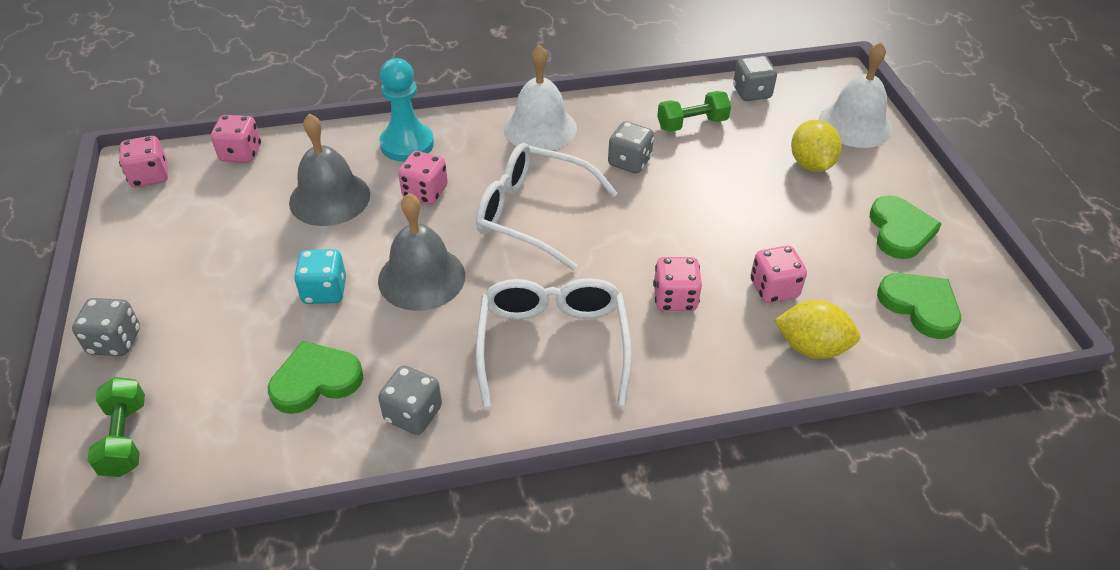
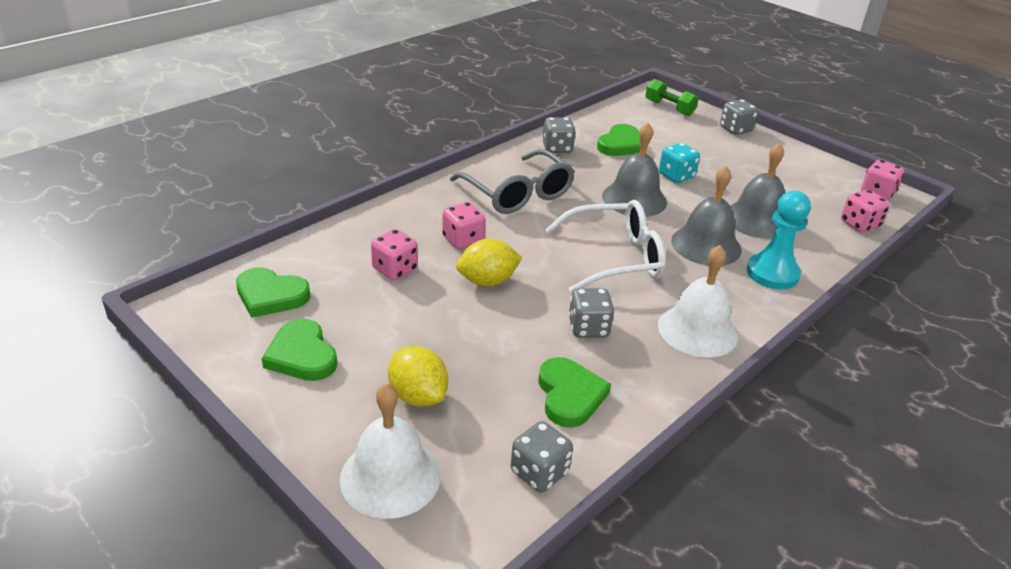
camera: 145 degrees right, 10 degrees down
(425, 192) = (706, 245): pink dice -> grey bell
(553, 343) = (518, 194): white glasses -> grey glasses
(692, 124) = (569, 395): green dumbbell -> green heart
(811, 347) = (349, 243): yellow lemon -> yellow lemon (487, 281)

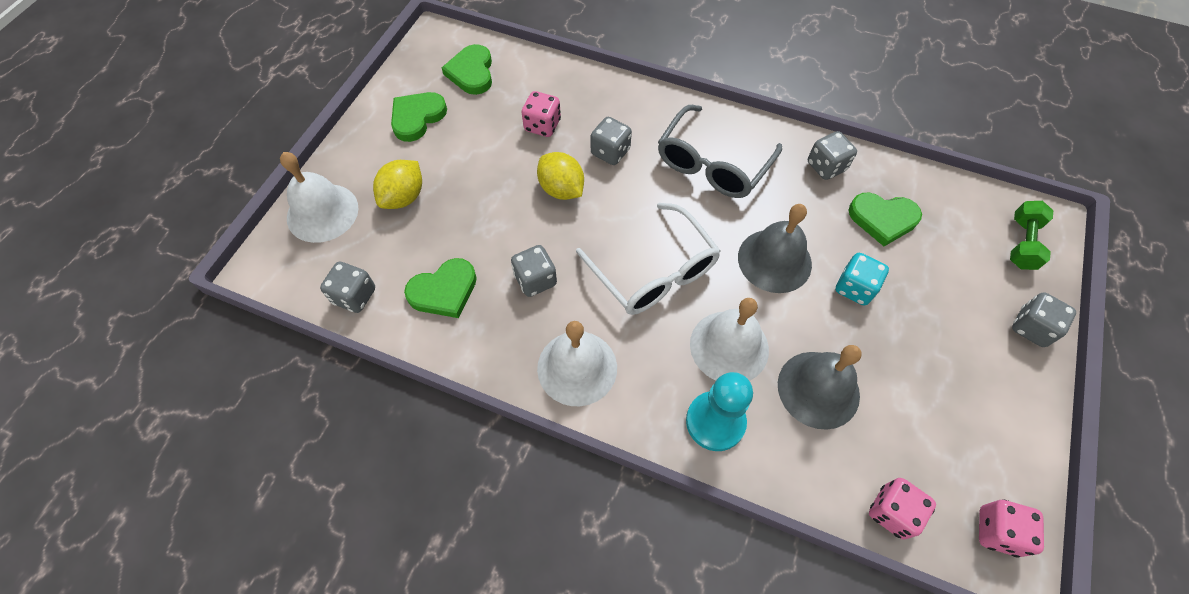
camera: 70 degrees right, 25 degrees up
(463, 240) = (610, 152): pink dice -> grey dice
(706, 245) = (729, 346): grey bell -> white bell

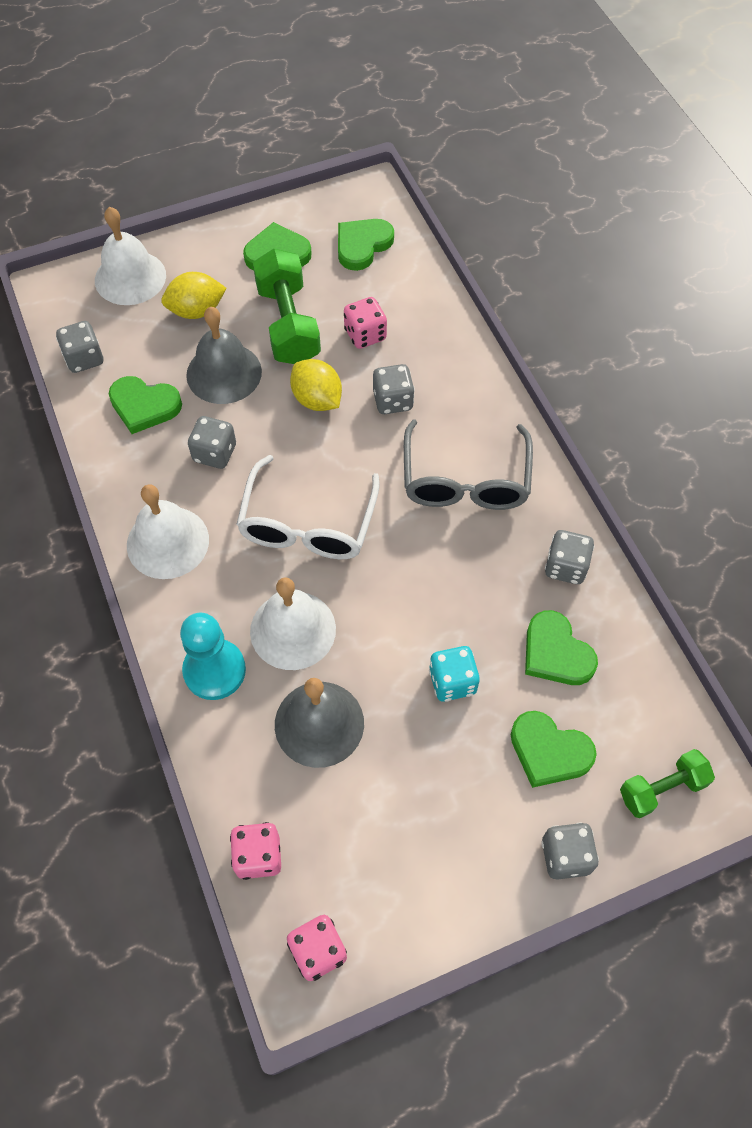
camera: 45 degrees right, 0 degrees up
(482, 157) = (288, 324): none -> green dumbbell
(561, 189) = (317, 399): yellow lemon -> yellow lemon turned 45 degrees counterclockwise
(712, 164) = (465, 481): grey glasses -> grey glasses turned 75 degrees counterclockwise
(774, 260) = (414, 601): grey bell -> grey bell (224, 373)
(950, 278) = (549, 751): none -> green heart

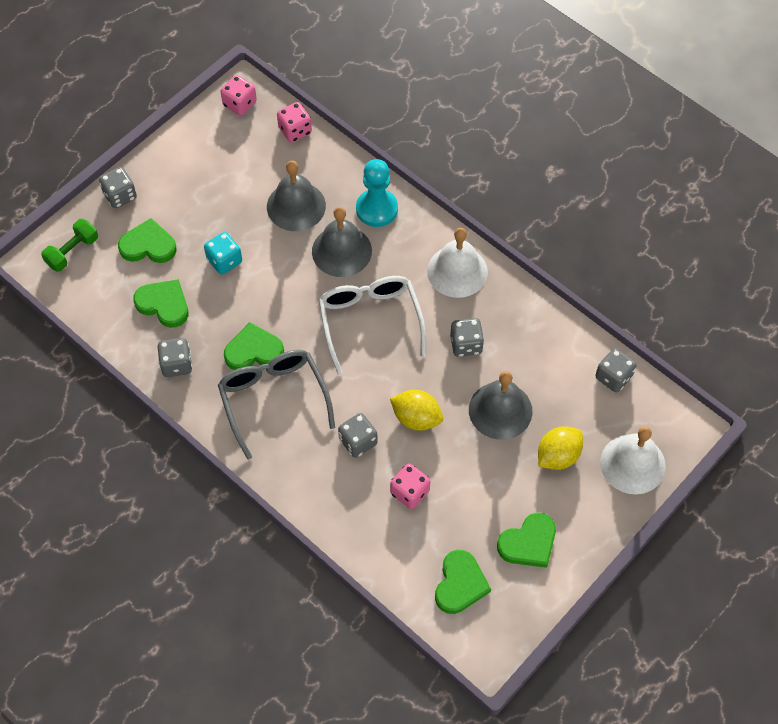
camera: 155 degrees right, 0 degrees up
(144, 406) = (541, 359): green heart -> green heart (253, 351)
(288, 324) = (477, 475): green dumbbell -> none
(293, 630) = (341, 251): white bell -> grey bell

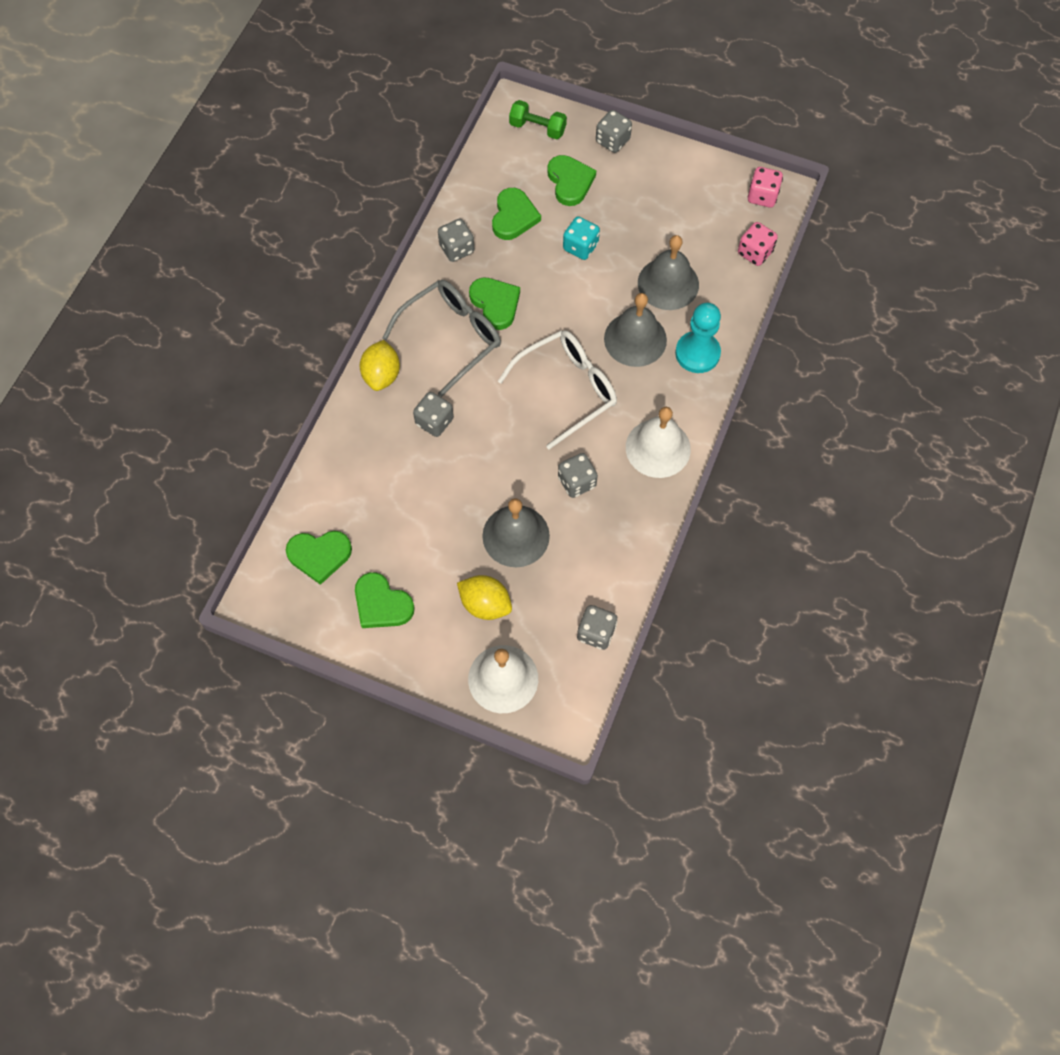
camera: 70 degrees right, 5 degrees up
(410, 492) = (398, 482): pink dice -> none
(416, 418) = (478, 463): yellow lemon -> yellow lemon (382, 375)

